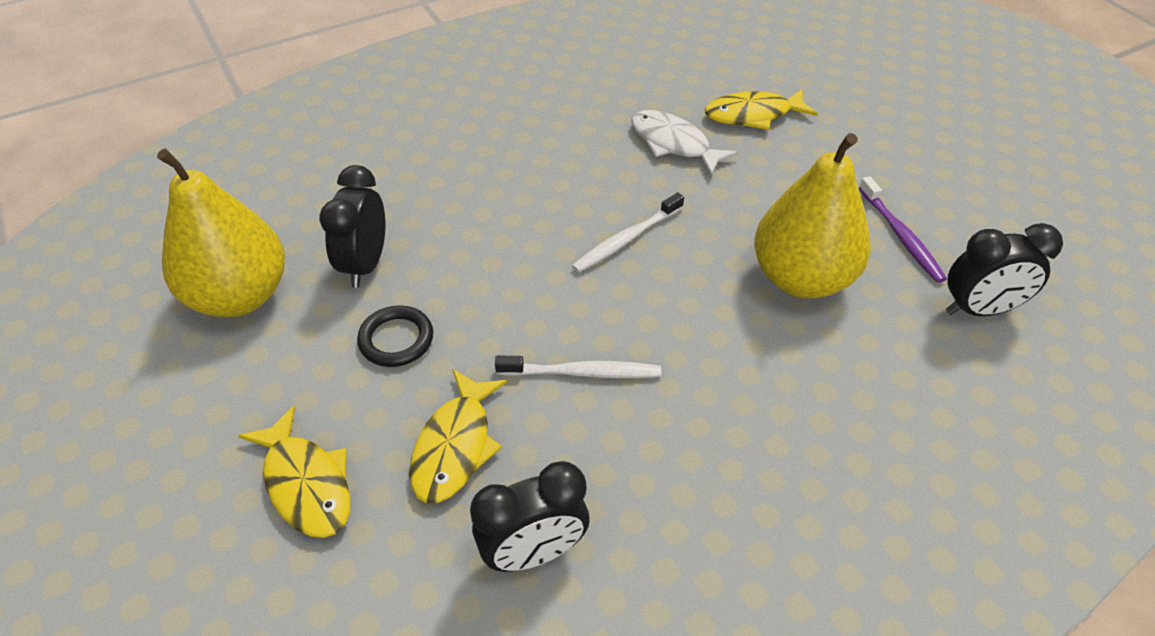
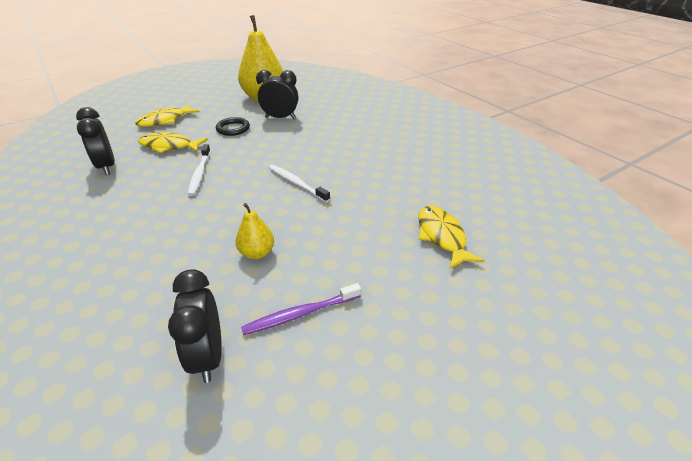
camera: 85 degrees right, 10 degrees down
(673, 144) = (393, 199): white fish -> none
(801, 278) = (257, 253): yellow pear -> yellow pear, size x0.48

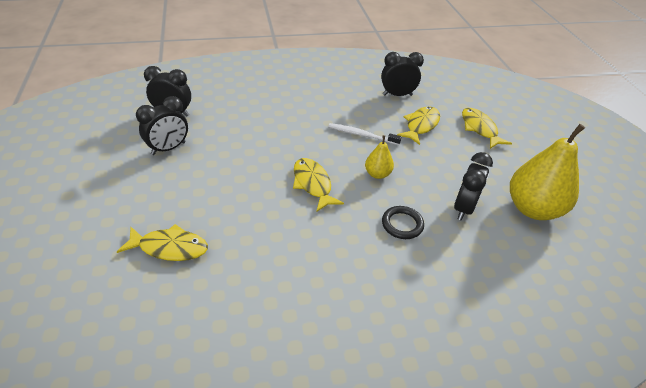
camera: 110 degrees right, 5 degrees up
(233, 129) = (445, 167): black ring -> black ring (402, 224)
(257, 253) = (237, 144): yellow pear -> yellow pear (377, 174)
(296, 183) = (313, 184): white toothbrush -> yellow fish
(300, 314) = (168, 148): purple toothbrush -> black clock

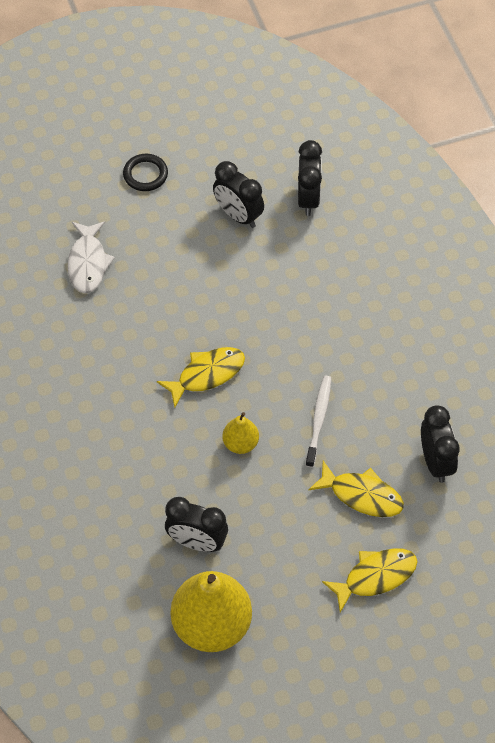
camera: 85 degrees right, 15 degrees up
(170, 247) = (88, 263): yellow fish -> white fish
(402, 224) = (157, 473): black ring -> black ring (145, 174)

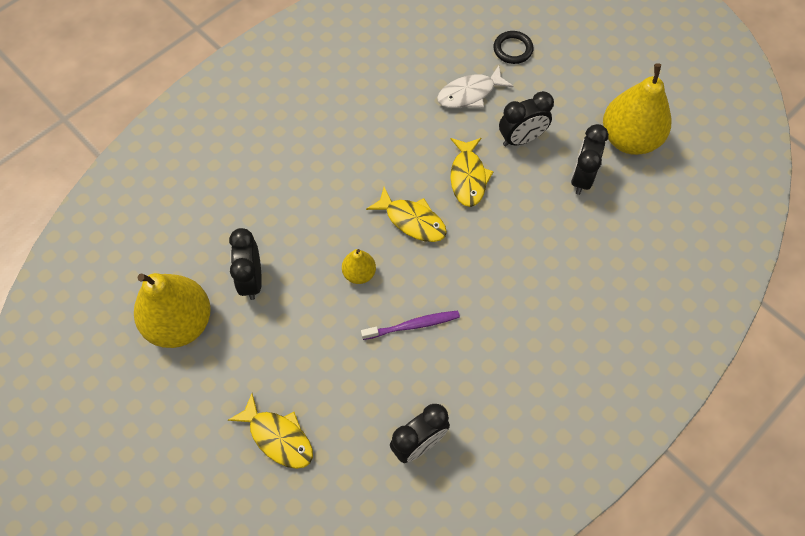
camera: 65 degrees right, 5 degrees up
(145, 174) = (578, 95): black ring -> black ring (513, 49)
(218, 158) = (629, 139): none -> yellow pear
(308, 199) = (634, 224): black clock -> black clock (521, 139)
(319, 420) = (413, 325): white toothbrush -> purple toothbrush
(362, 495) = (354, 392): yellow fish -> yellow fish (468, 177)

